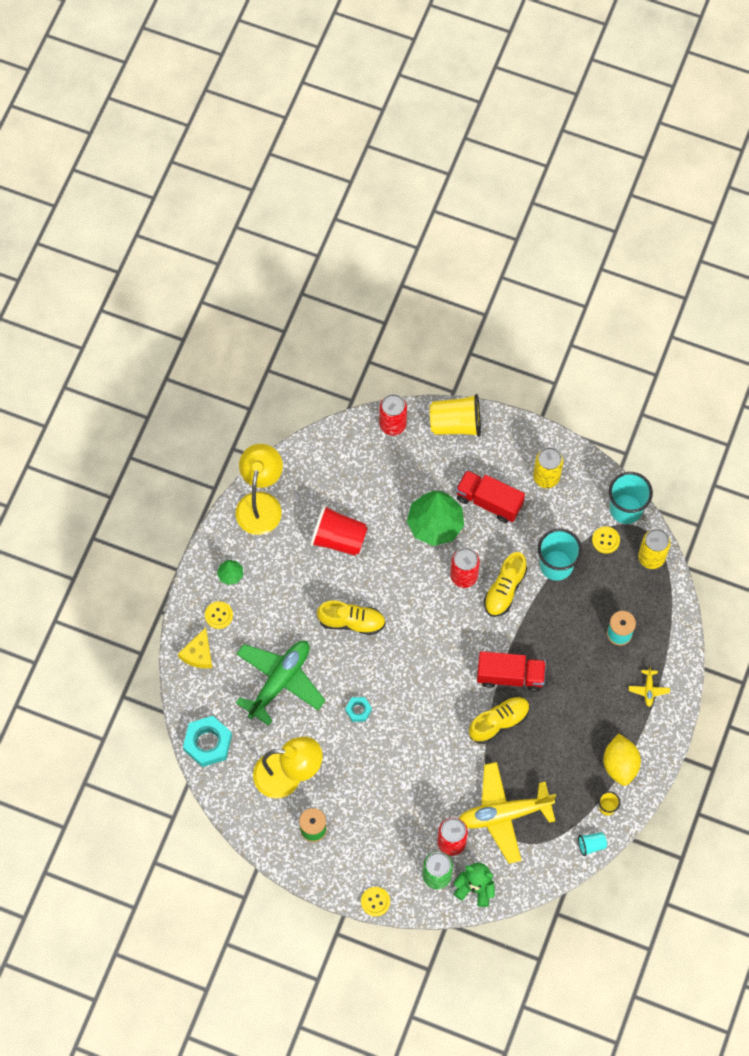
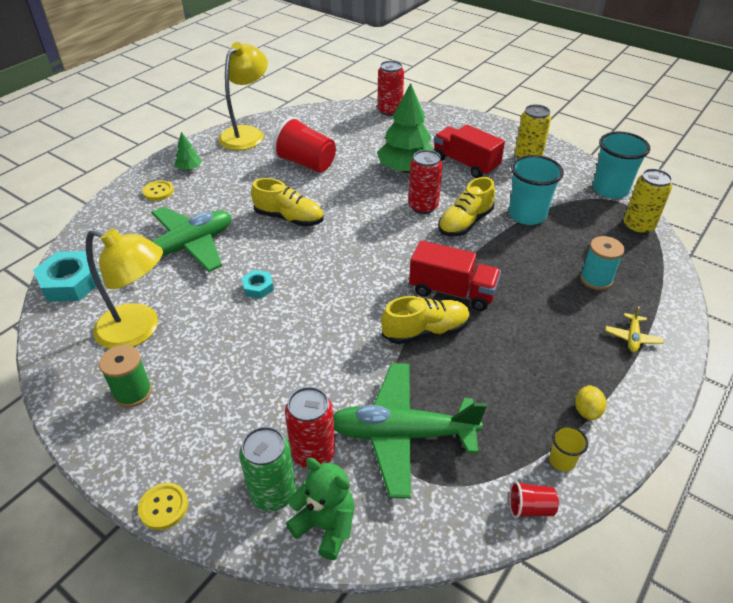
camera: 15 degrees right, 25 degrees down
(198, 654) = (118, 213): yellow cheese -> none
(455, 423) = (447, 118): yellow cup -> none
(504, 814) = (402, 434): yellow plane -> green plane
(591, 845) = (530, 508): turquoise cup -> red cup
(605, 540) = (585, 206): yellow button -> none
(620, 764) = (587, 411): yellow lemon -> yellow lemon, size x0.54

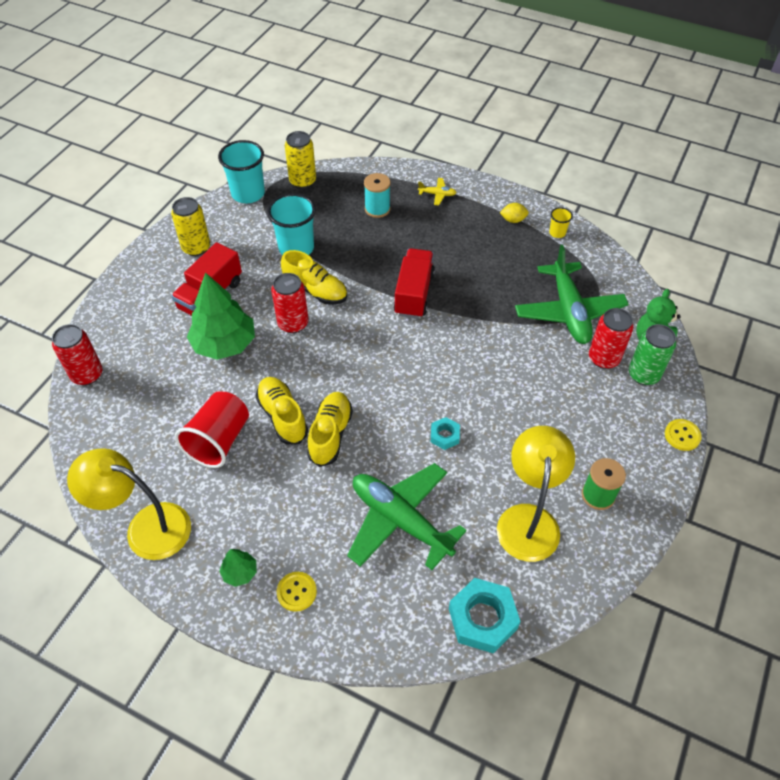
camera: 100 degrees left, 10 degrees up
(425, 331) = (465, 307): yellow shoe -> yellow shoe (282, 416)
(530, 508) = (597, 247): red cup -> none

